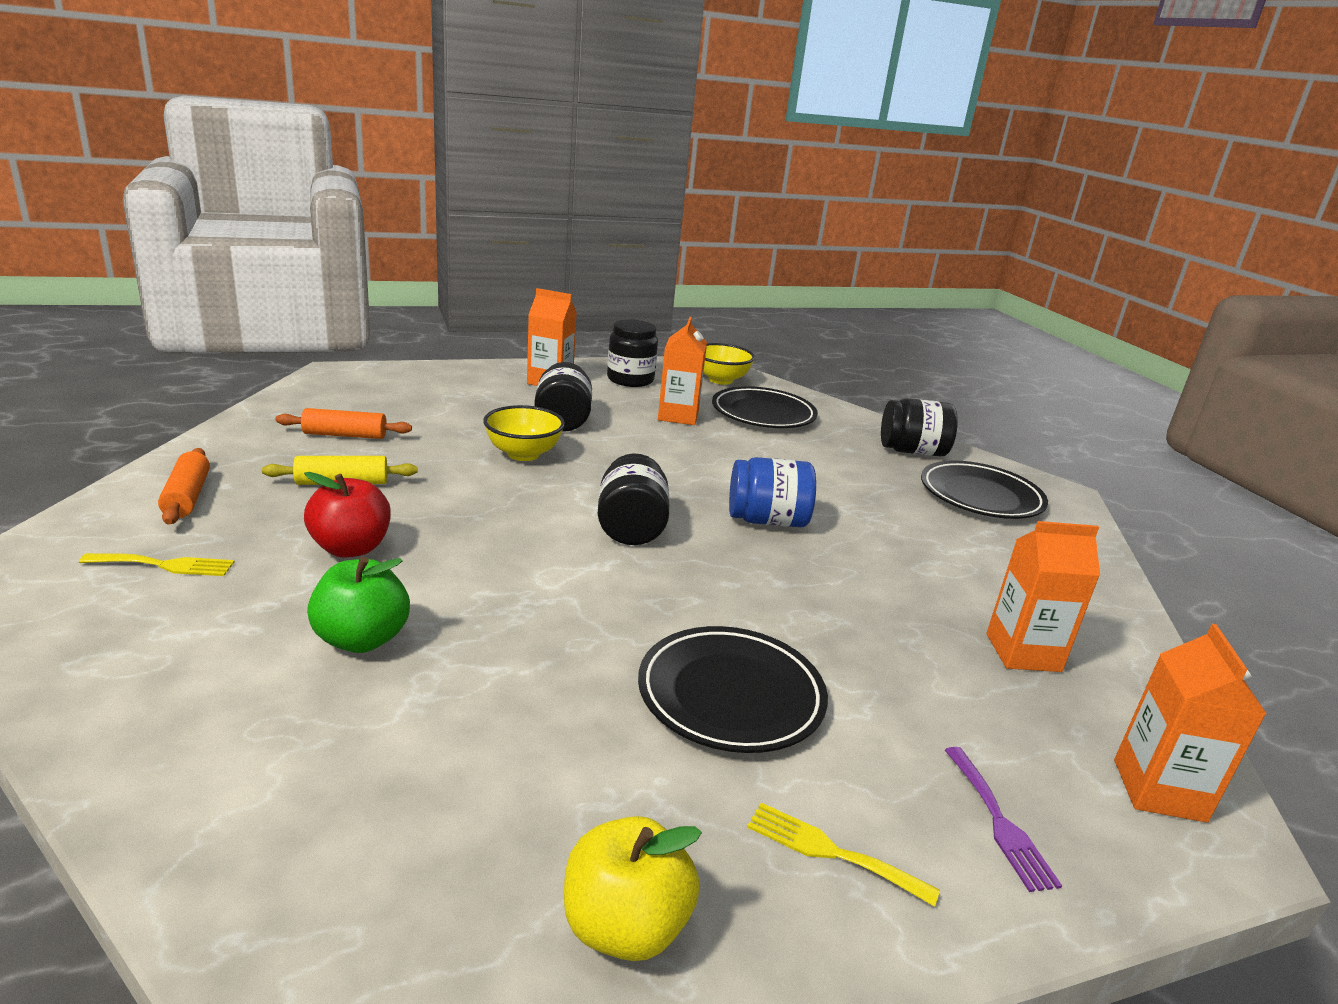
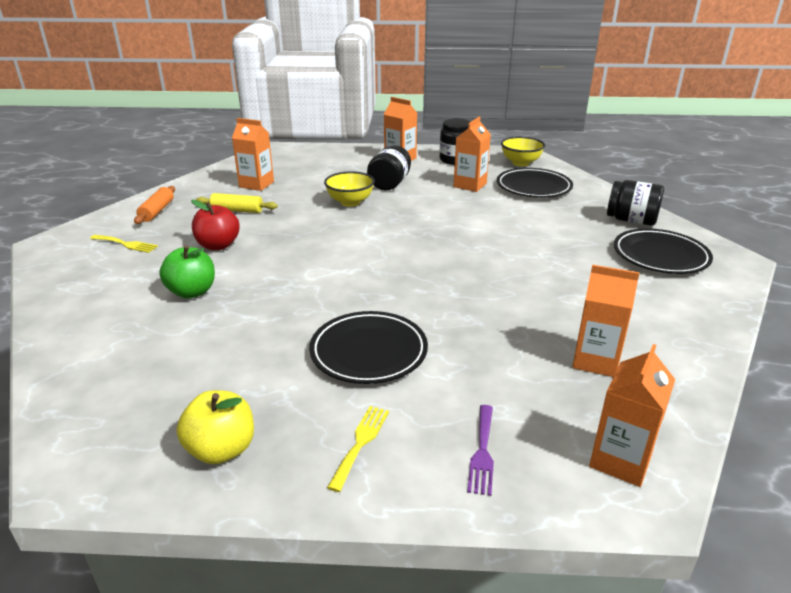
camera: 25 degrees right, 5 degrees up
(345, 435) = (256, 184): orange rolling pin -> orange carton
(631, 527) = (383, 251): black jar -> none
(767, 520) = (477, 256): blue jar -> none
(831, 852) = (360, 443): yellow fork -> yellow fork turned 60 degrees clockwise

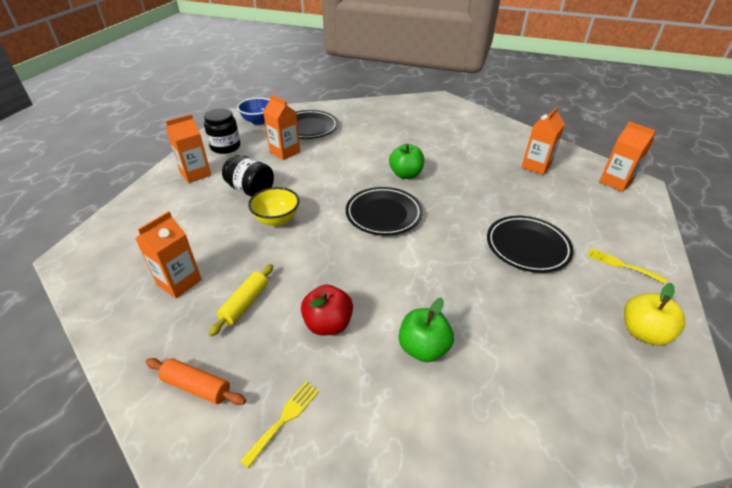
camera: 75 degrees left, 10 degrees up
(478, 254) = (405, 174): none -> green apple
(482, 452) = (619, 221): purple fork -> none
(520, 163) = (258, 121): yellow bowl -> blue bowl
(631, 220) = (381, 110): black jar -> none
(660, 256) = (430, 116): black plate -> black plate (383, 214)

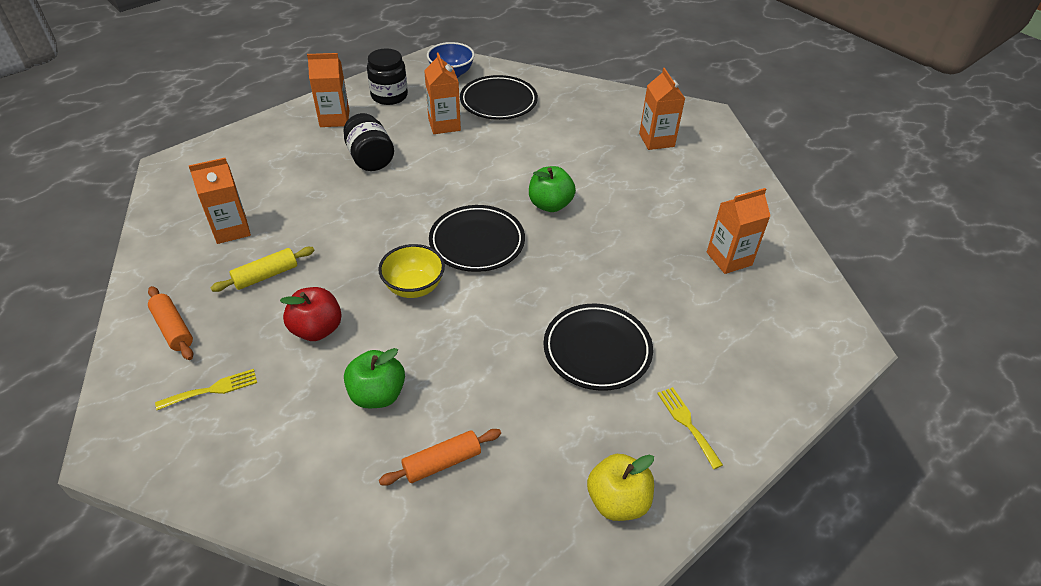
camera: 30 degrees right, 5 degrees up
(276, 219) = (366, 202): yellow bowl -> yellow bowl (414, 287)
(518, 371) = (442, 462): none -> orange rolling pin
(615, 182) = (816, 325): orange carton -> orange carton (656, 140)

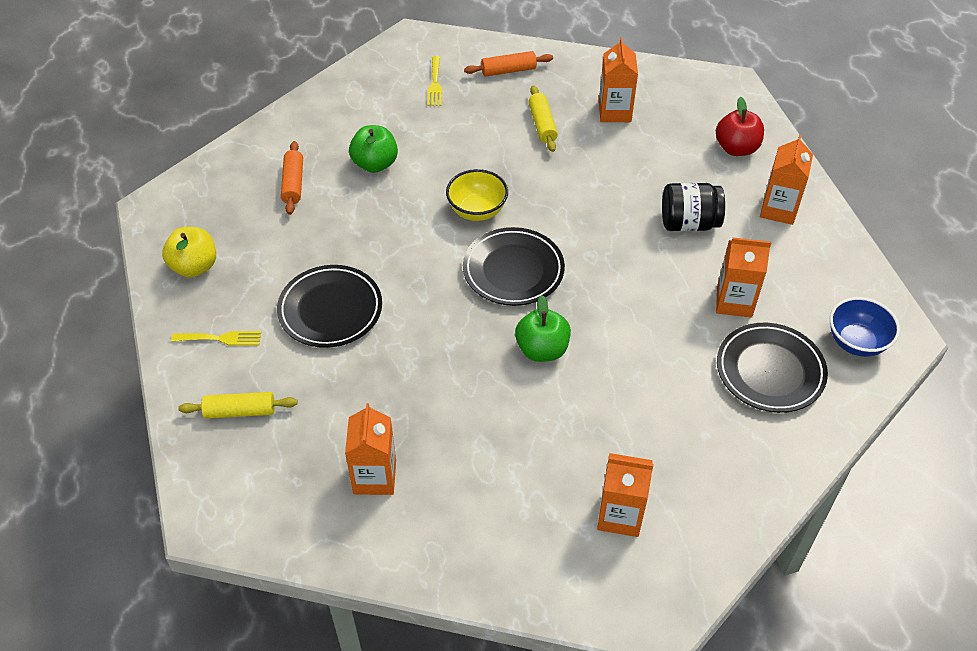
camera: 115 degrees right, 5 degrees up
(317, 329) = (462, 144): red apple -> red apple (736, 148)
(389, 96) = (816, 267): black jar -> none
(746, 368) = (240, 411): none -> yellow rolling pin

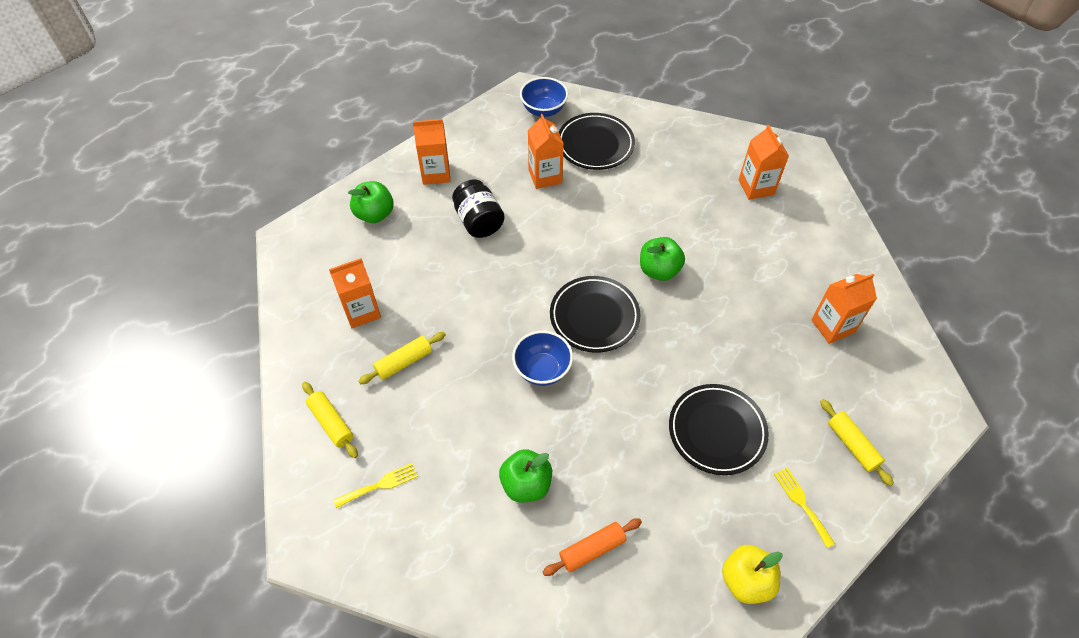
camera: 115 degrees left, 5 degrees up
(477, 211) = (542, 369): yellow bowl -> blue bowl
(508, 70) = (331, 423): orange rolling pin -> yellow rolling pin
(736, 148) = (374, 214): red apple -> green apple

